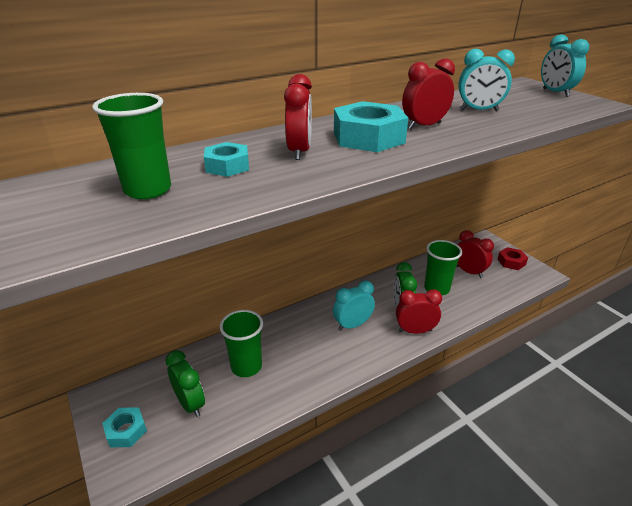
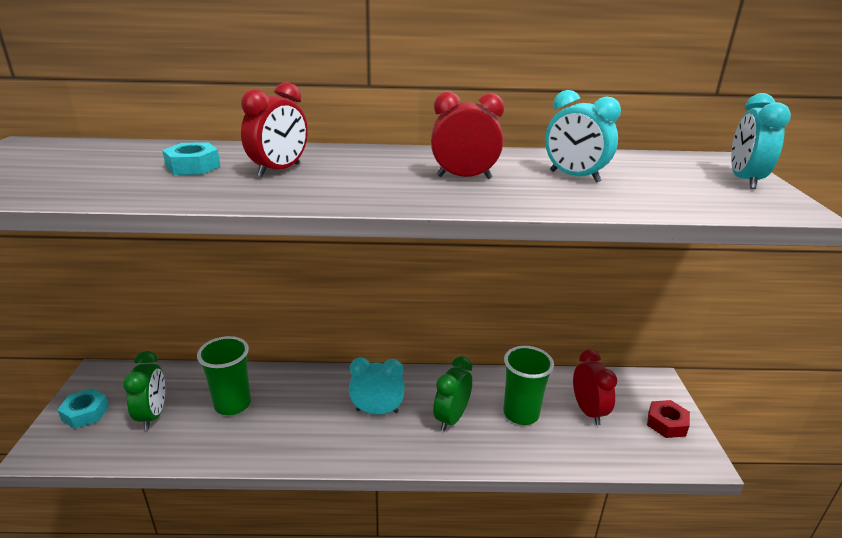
camera: 30 degrees right, 5 degrees down
(148, 190) = (96, 169): green cup -> none
(368, 137) = (375, 174): turquoise nut -> none
(415, 331) = (440, 450): red clock -> none

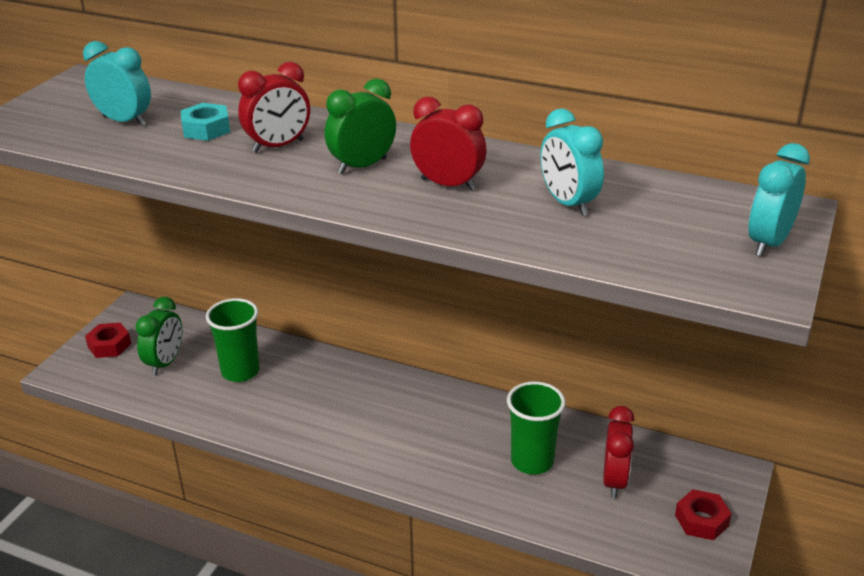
camera: 25 degrees right, 5 degrees up
(85, 413) = (109, 345): turquoise nut -> red nut
(377, 411) = (377, 416): turquoise clock -> turquoise clock (124, 121)
(451, 418) = (451, 445): green clock -> green clock (362, 166)

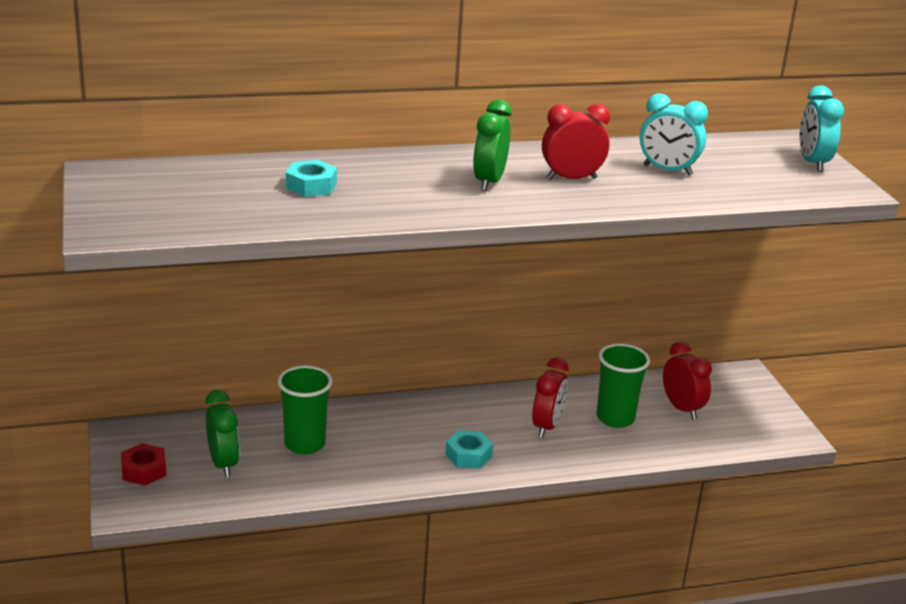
camera: 40 degrees left, 5 degrees down
(124, 121) = (223, 197): turquoise clock -> none
(278, 146) = (397, 184): red clock -> red clock (547, 426)
(353, 438) = (468, 455): none -> turquoise nut
(701, 520) = (760, 410): red nut -> none

